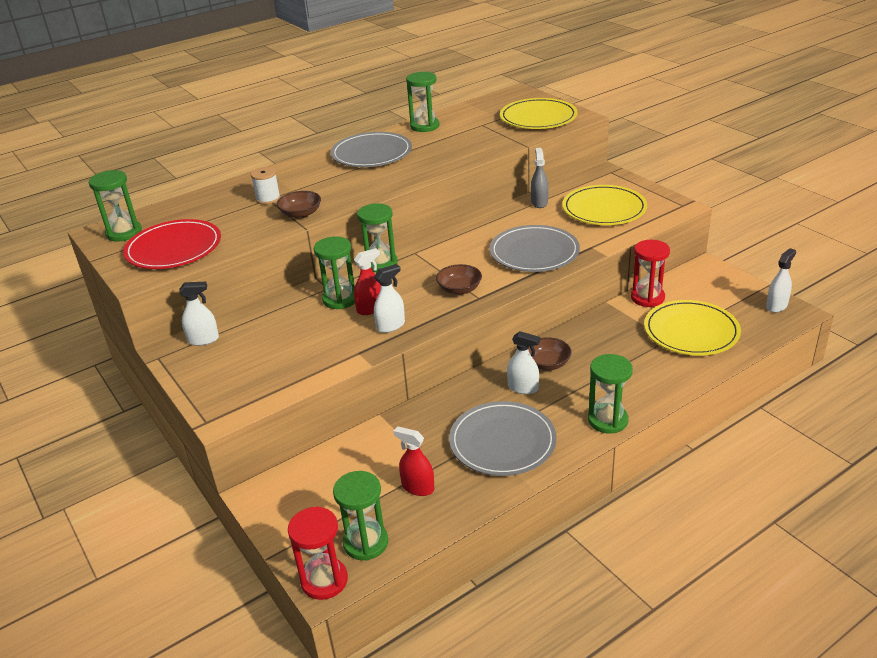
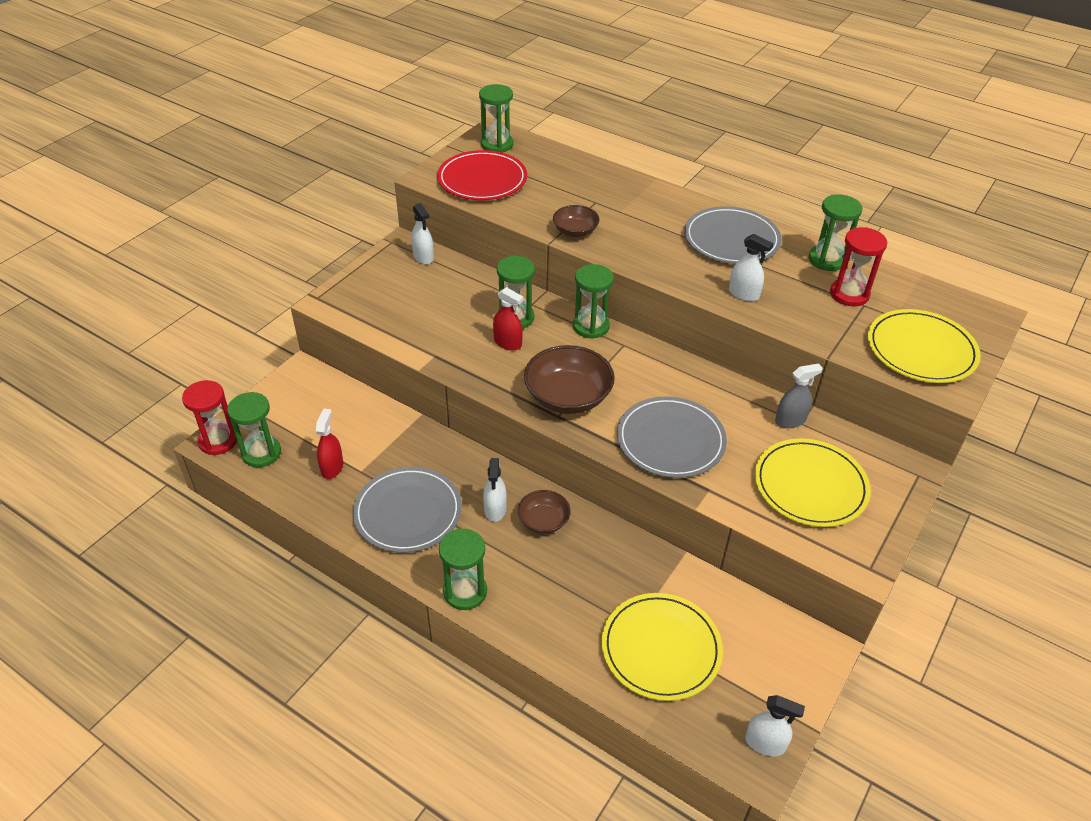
camera: 65 degrees right, 10 degrees up
(268, 199) = (595, 202): white spool -> none
(390, 326) = (484, 364): white spray bottle -> white spray bottle (743, 294)
(459, 289) = (568, 397): brown bowl -> brown bowl, size x1.75
(647, 298) = (714, 592): red hourglass -> red hourglass (849, 294)

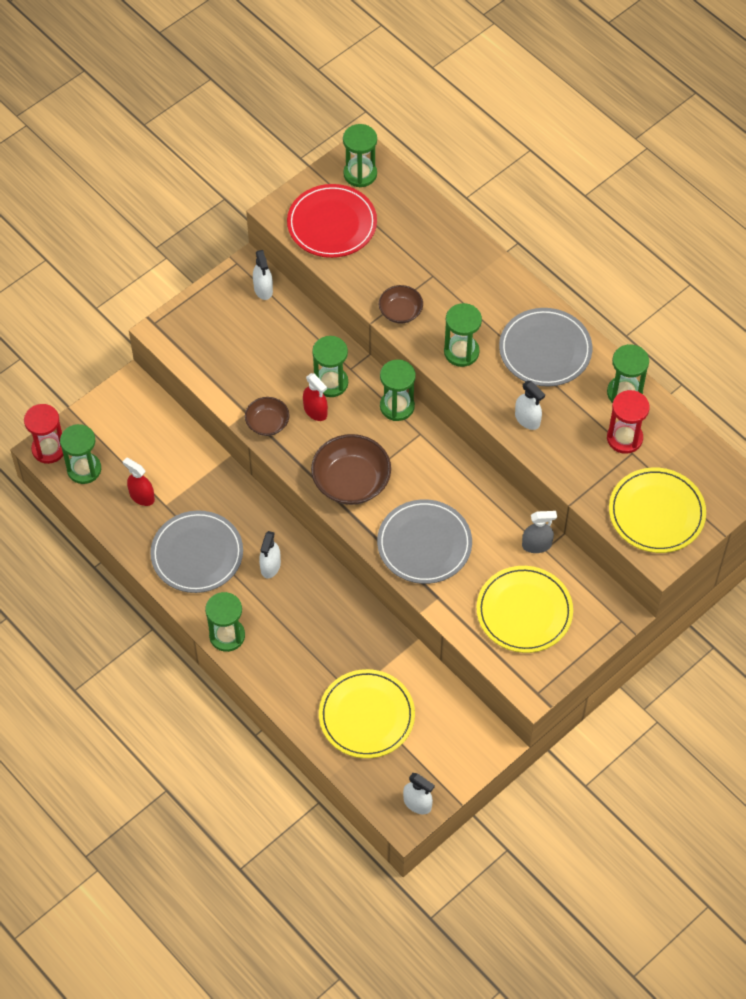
camera: 15 degrees right, 15 degrees up
(332, 467) = (142, 496): red spray bottle -> red spray bottle turned 75 degrees counterclockwise
(543, 521) = (308, 586): brown bowl -> brown bowl (267, 423)
(650, 252) = (461, 352): none -> green hourglass

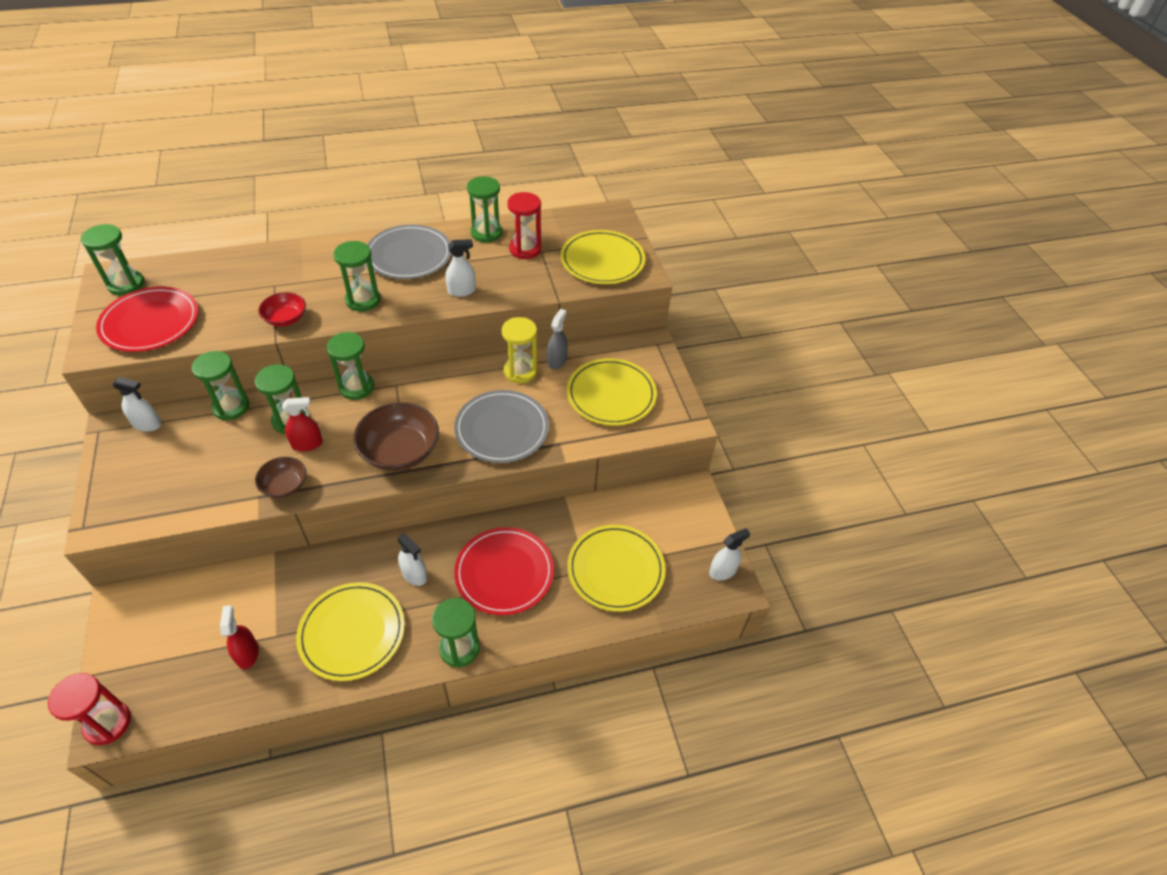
camera: 65 degrees left, 10 degrees down
(84, 469) = (166, 697): green hourglass -> green hourglass (231, 407)
(142, 496) = (247, 654): red spray bottle -> red spray bottle turned 105 degrees clockwise
(197, 554) = (352, 632): grey plate -> yellow plate
(312, 631) = (504, 572): none -> red plate
(400, 311) = (286, 318): brown bowl -> red bowl
(502, 522) = (520, 371): none -> yellow hourglass

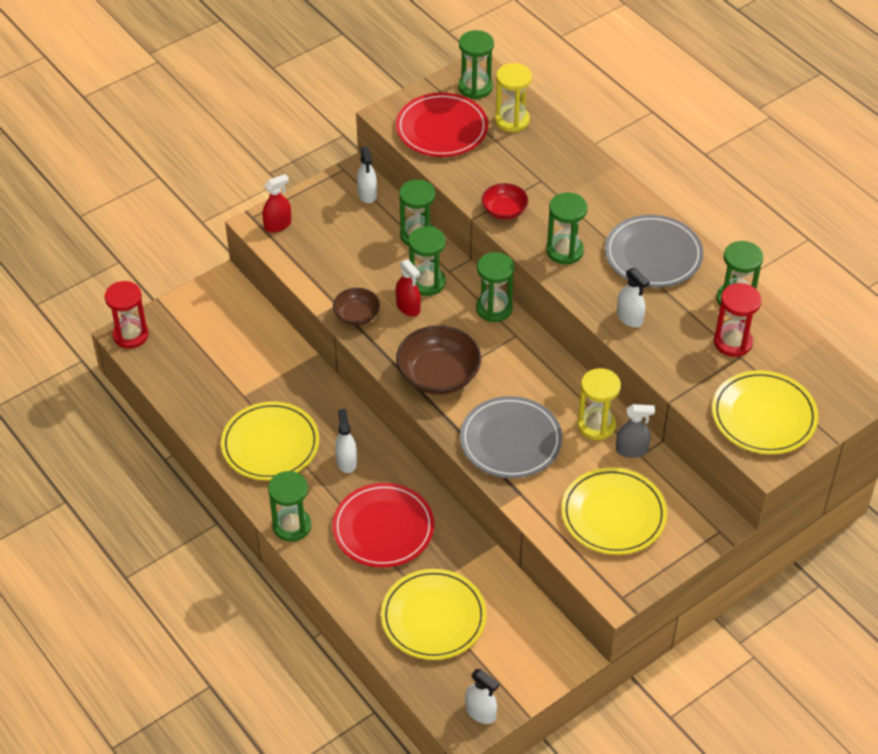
camera: 70 degrees right, 0 degrees up
(189, 277) = (512, 120): none -> yellow hourglass
(247, 654) = (220, 386): red spray bottle -> red spray bottle (278, 225)
(414, 574) = (346, 461): white spray bottle -> white spray bottle turned 150 degrees clockwise

